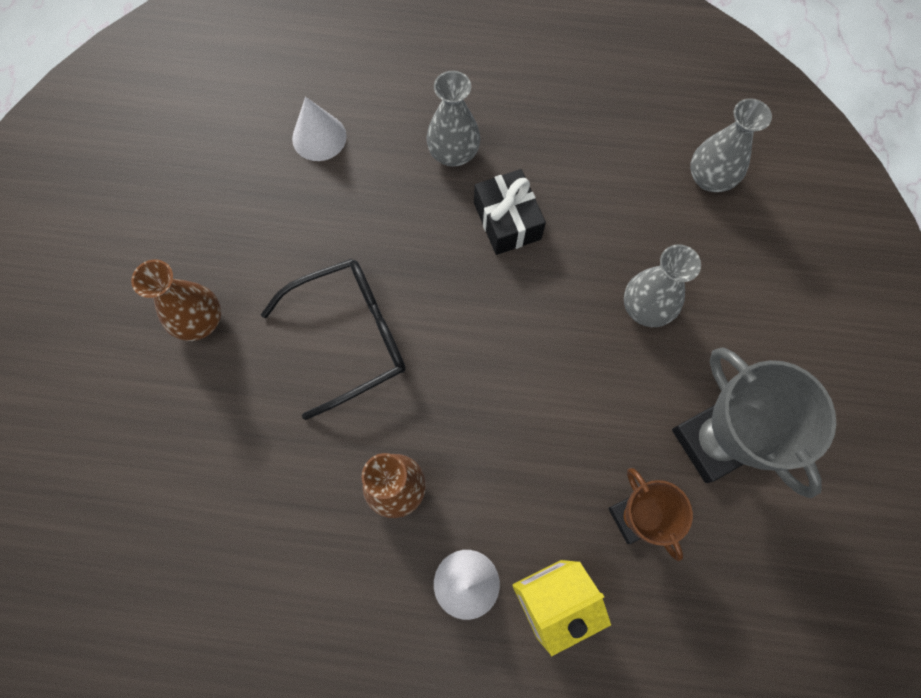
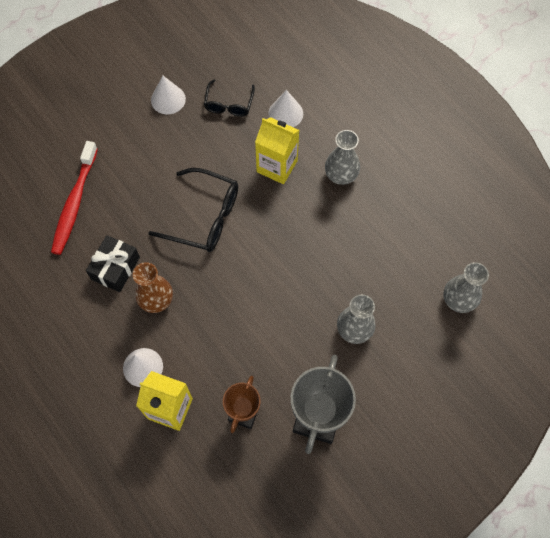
camera: 45 degrees right, 5 degrees down
(157, 238) = (168, 99): none -> white cone
(167, 470) = (75, 203): none -> red toothbrush
(200, 321) = (149, 152): brown vase -> none
(240, 181) = (229, 104): none -> black glasses
(372, 204) = (277, 166): none -> yellow carton
(507, 221) = (332, 229): black gift -> black gift (115, 268)

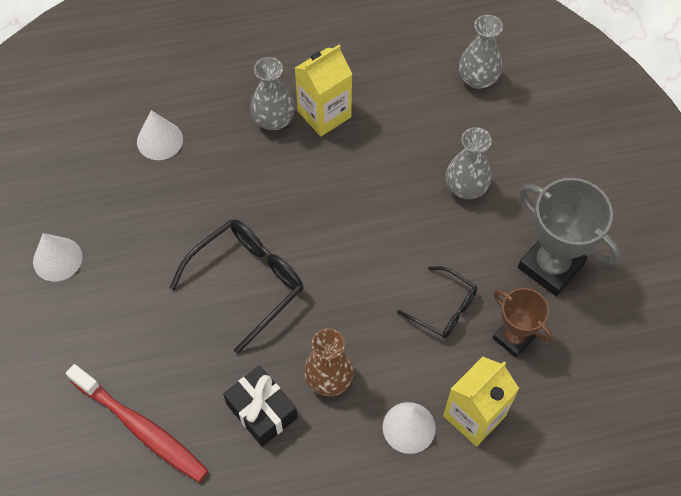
camera: 65 degrees left, 5 degrees down
(229, 104) = (108, 194): black glasses -> black glasses (443, 308)
(277, 166) = (224, 178): yellow carton -> yellow carton (324, 114)

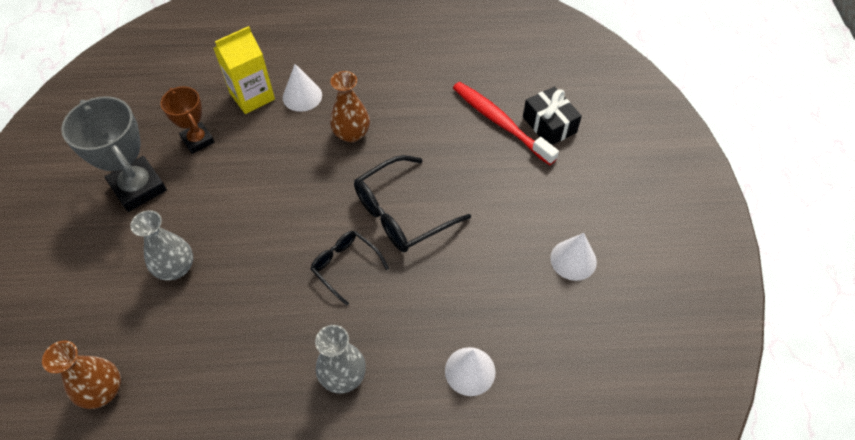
camera: 170 degrees left, 5 degrees down
(262, 411) = (407, 120): black gift -> black gift (549, 125)
(324, 114) = (286, 373): yellow carton -> none
(443, 308) = (243, 169): black glasses -> black glasses (346, 267)
(477, 79) = (103, 390): grey vase -> brown vase

